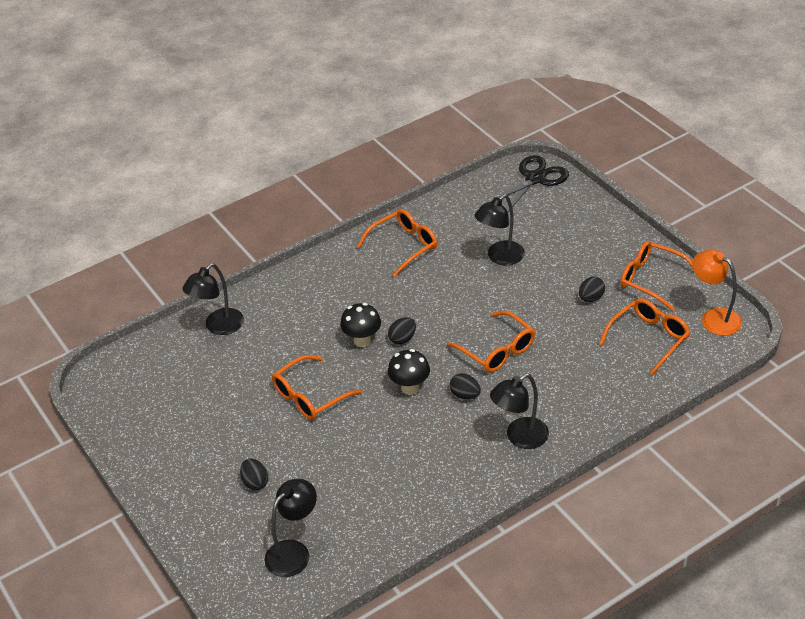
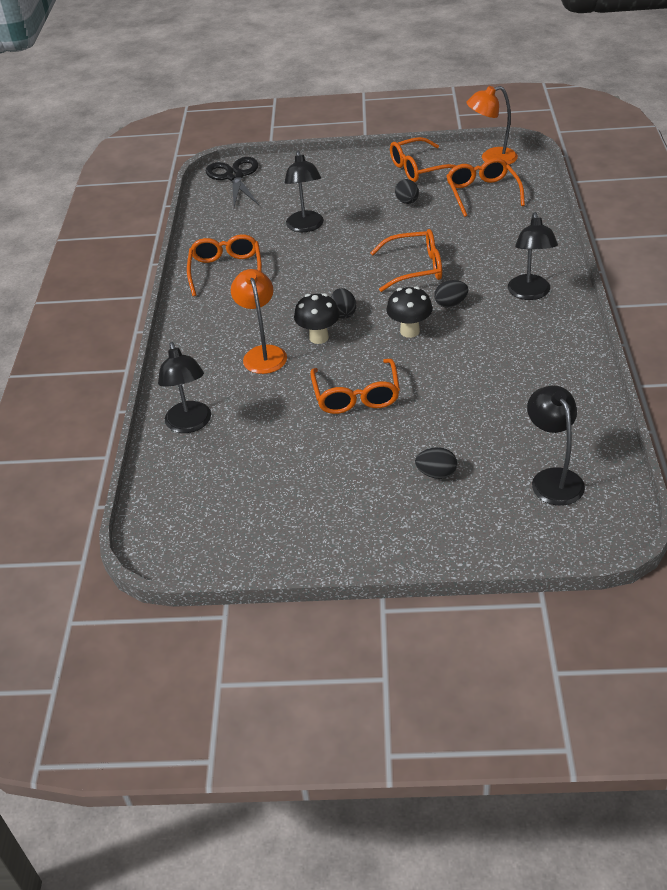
camera: 55 degrees left, 0 degrees up
(320, 321) = (263, 353): none -> orange lamp

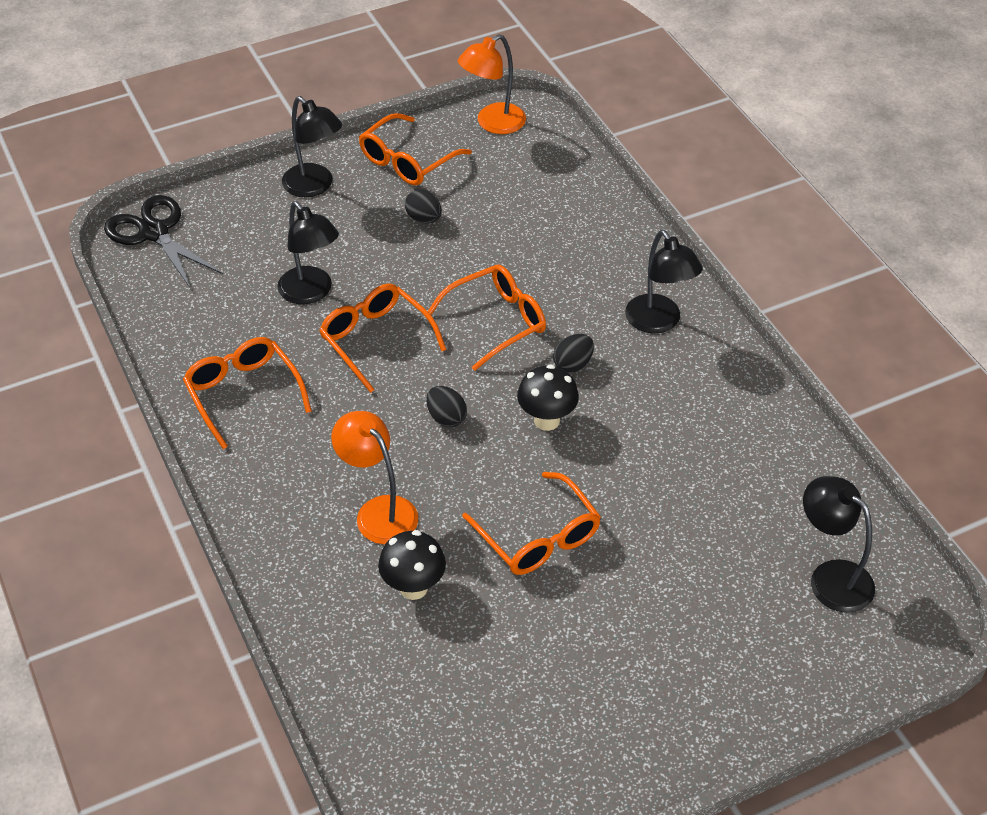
camera: 30 degrees left, 5 degrees up
(190, 424) = (350, 651): black lamp -> black lamp (314, 186)
(319, 337) = (437, 464): black mushroom -> black mushroom (413, 587)
(436, 474) = (699, 616): black egg -> none
(482, 193) = (513, 182): orange glasses -> orange glasses (376, 340)

